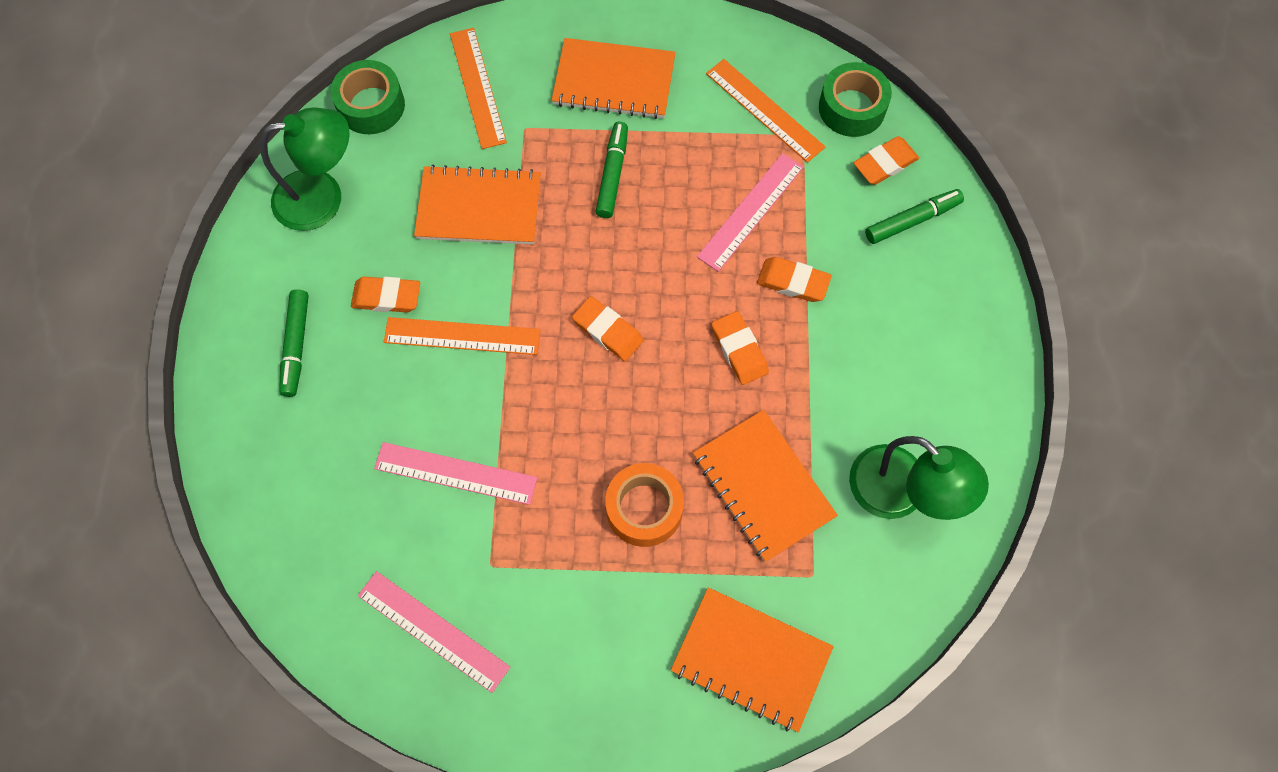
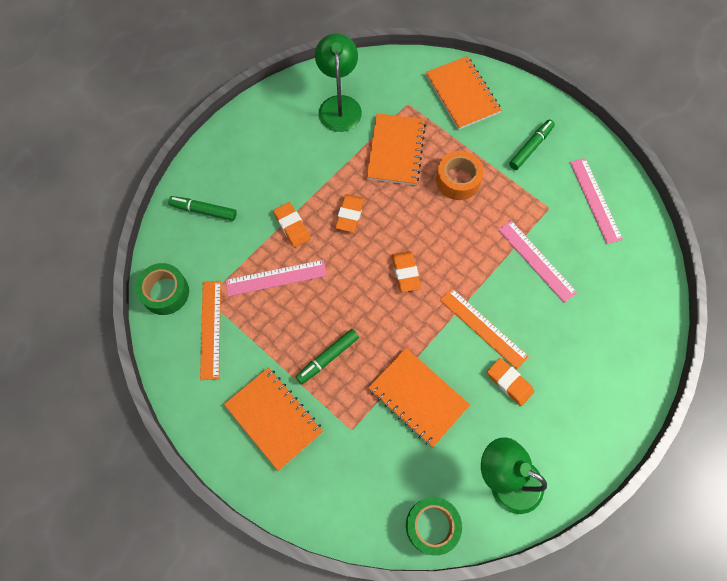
camera: 140 degrees left, 0 degrees up
(296, 346) = (579, 392): green marker -> green marker (530, 147)
(477, 87) = (357, 483): orange ruler -> none
(885, 164) = (183, 249): orange eraser -> none

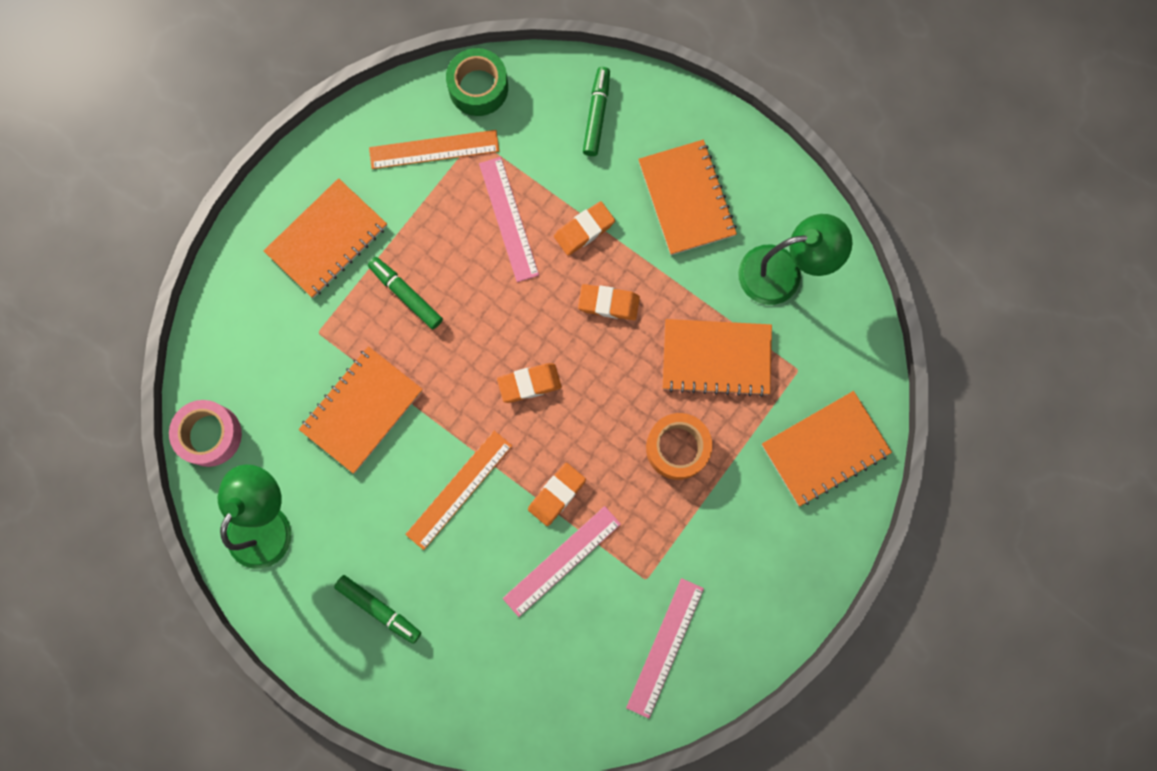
camera: 85 degrees right, 10 degrees up
(278, 158) = (686, 199): none -> orange notebook
(432, 526) = (210, 435): green tape -> pink tape
(509, 382) = (387, 525): orange eraser -> orange eraser (556, 494)
(530, 147) = (743, 552): green marker -> green marker (379, 609)
(595, 200) = (665, 647): pink ruler -> pink ruler turned 45 degrees counterclockwise

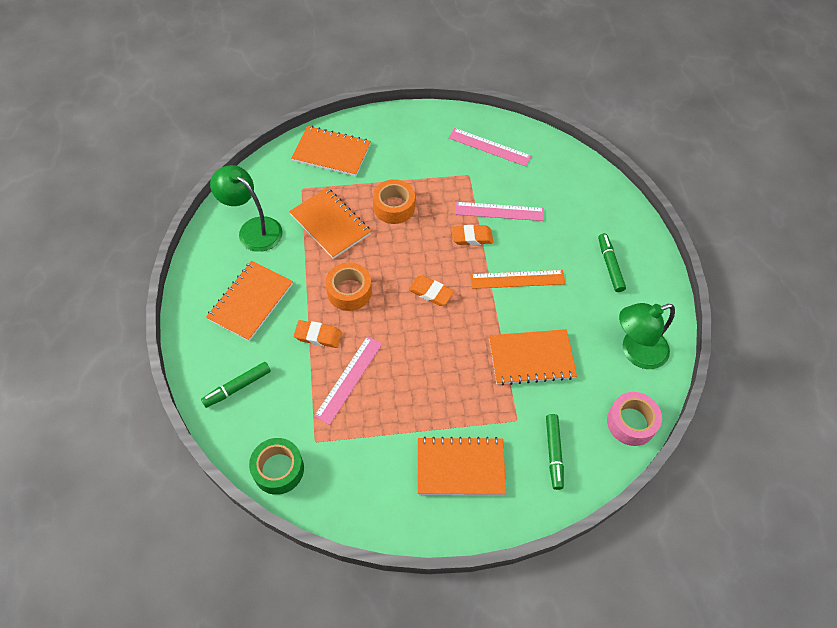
camera: 135 degrees left, 20 degrees down
(406, 295) = (447, 393): green marker -> green marker (553, 453)
(434, 149) = (344, 458): orange ruler -> none
(608, 303) = (349, 291): orange eraser -> orange tape
(665, 647) = (489, 147): pink ruler -> pink ruler turned 45 degrees clockwise

